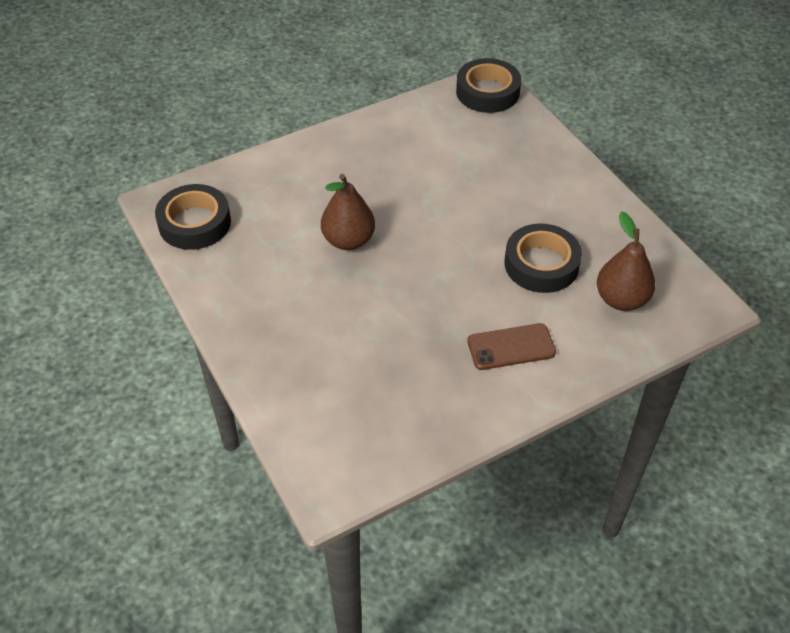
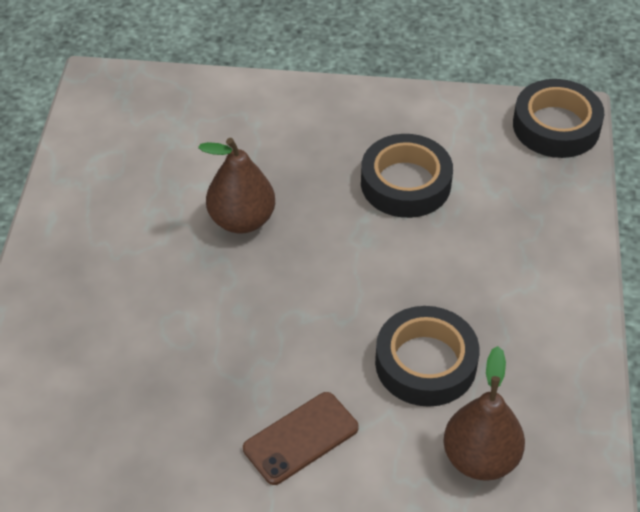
camera: 35 degrees right, 0 degrees up
(194, 223) = (110, 121): black tape -> black tape (405, 183)
(511, 347) = (301, 438): brown phone -> brown phone turned 60 degrees counterclockwise

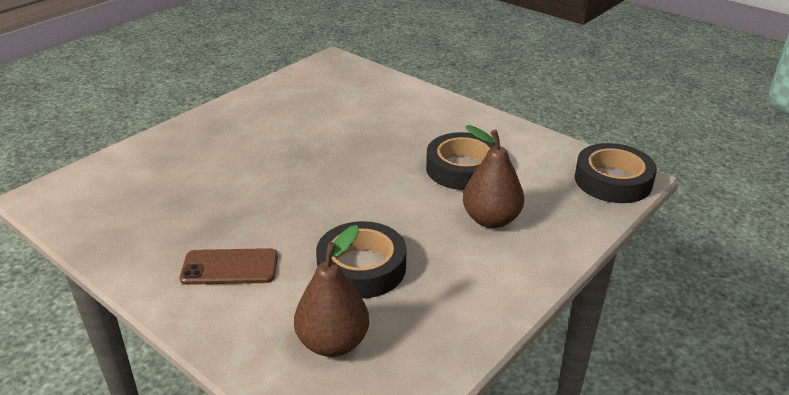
camera: 35 degrees right, 15 degrees down
(241, 220) = (334, 145): brown pear -> brown pear (491, 219)

